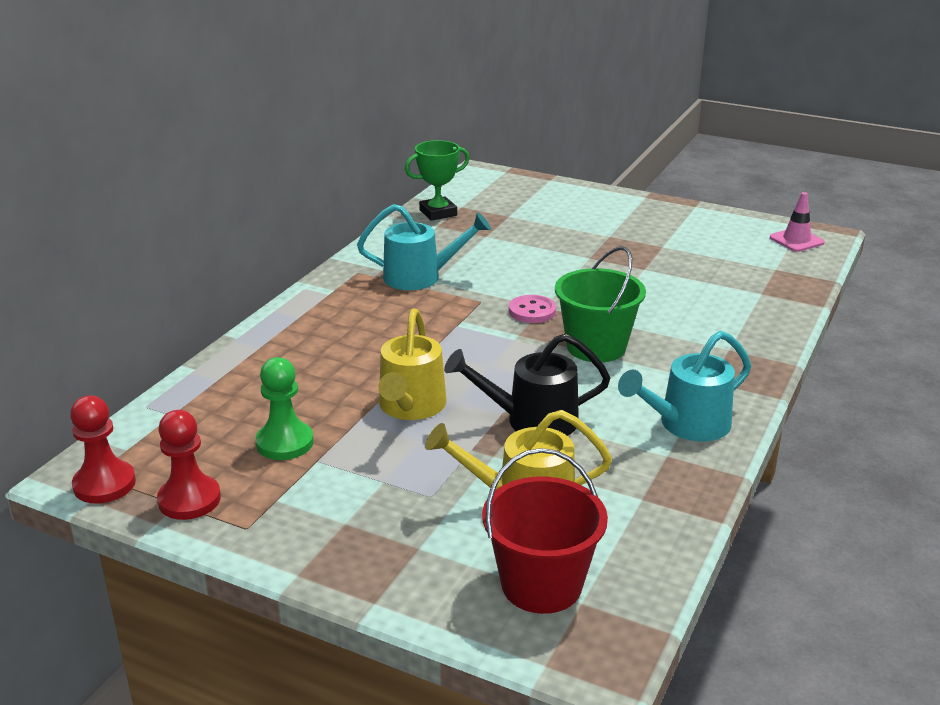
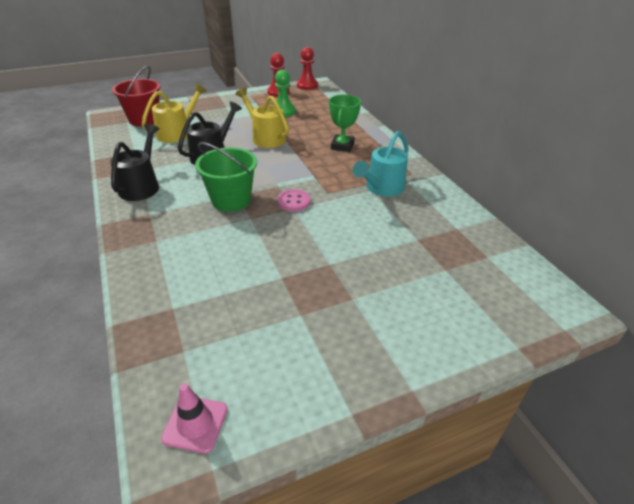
camera: 130 degrees right, 10 degrees up
(438, 213) = (482, 239): green trophy -> green trophy (342, 146)
(686, 425) = (141, 185): turquoise watering can -> black watering can

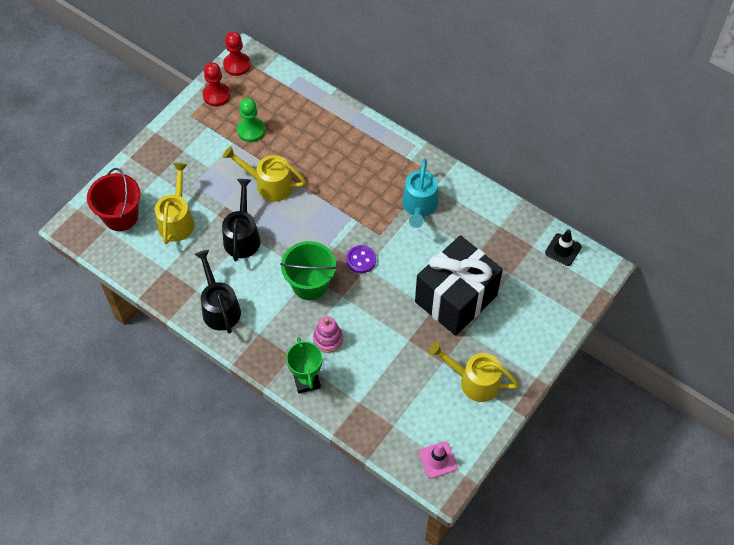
camera: 30 degrees left, 20 degrees up
(202, 242) = (328, 339): none -> pink stacking toy
(294, 201) = (361, 260): pink button -> purple button
(322, 352) = (473, 381): none -> yellow watering can
(342, 146) = (349, 162): green trophy -> green trophy (306, 380)
(364, 265) = (456, 299): none -> black gift
(525, 273) = (563, 250): none -> black traffic cone

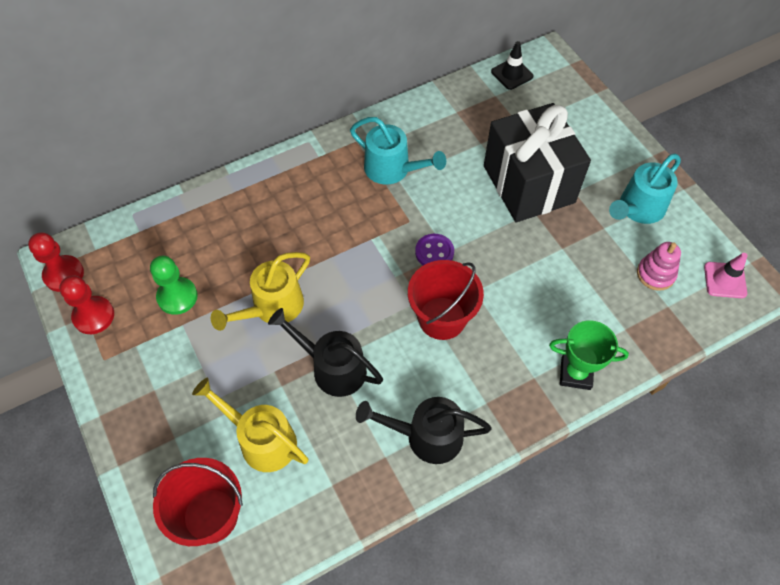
camera: 65 degrees left, 0 degrees up
(310, 284) = (442, 318): green bucket -> red bucket
(328, 339) = (527, 328): pink stacking toy -> pink stacking toy (655, 274)
(473, 381) = (638, 209): yellow watering can -> turquoise watering can

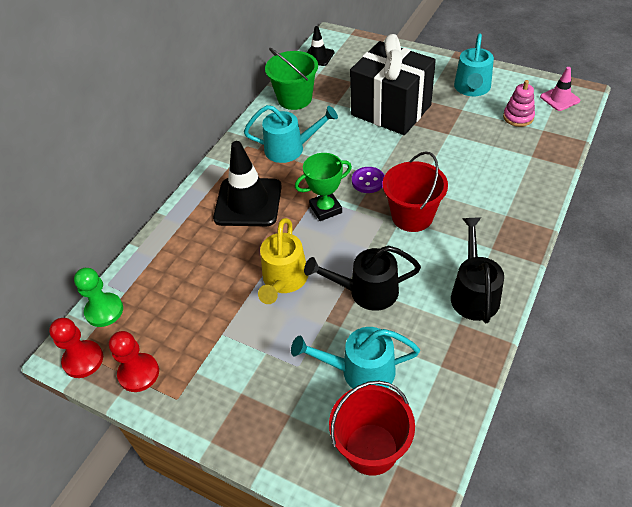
camera: 30 degrees left, 10 degrees down
(177, 297) = (200, 318): green pawn -> green pawn (104, 311)
(261, 440) = (360, 371): yellow watering can -> turquoise watering can
(307, 205) = (248, 202): none -> black traffic cone
(426, 436) = (473, 293): black watering can -> black watering can turned 120 degrees clockwise
(445, 113) = (295, 99): none -> green bucket
(575, 373) = (528, 197): green trophy -> green trophy (325, 209)

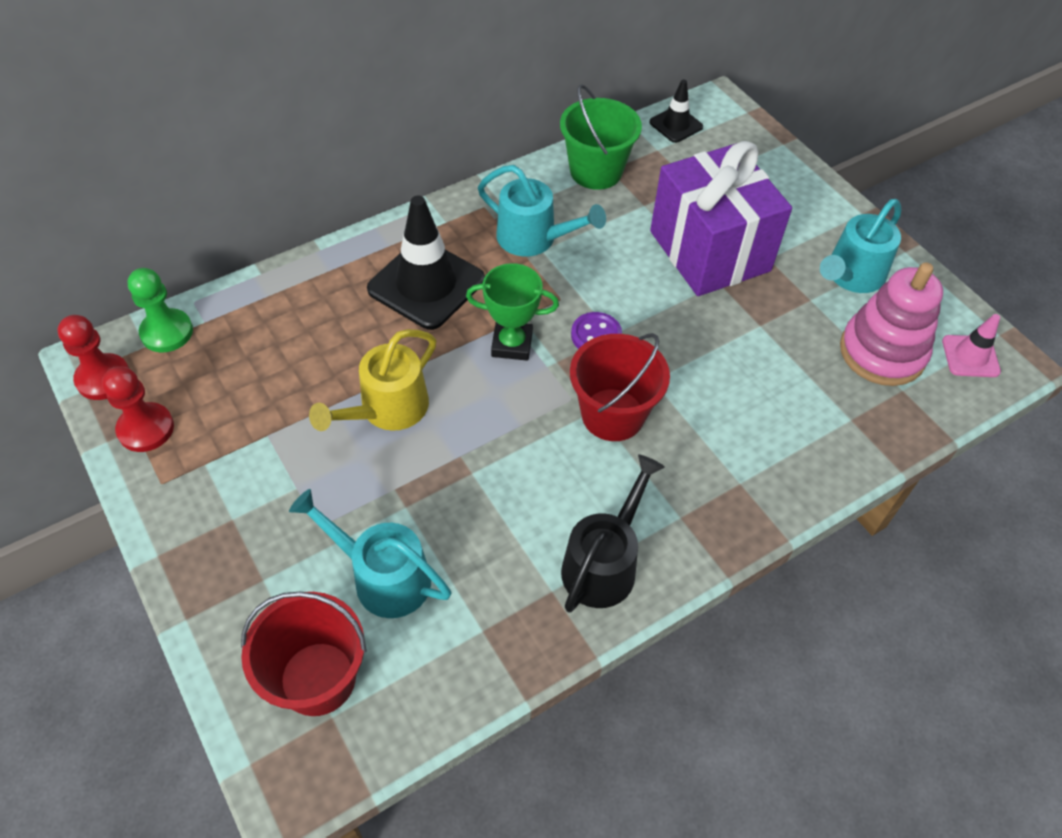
camera: 25 degrees right, 5 degrees up
(366, 291) = (472, 481): black watering can -> none
(391, 110) = (709, 251): black gift -> purple gift
(518, 117) = (882, 352): pink stacking toy -> pink stacking toy, size x1.74

